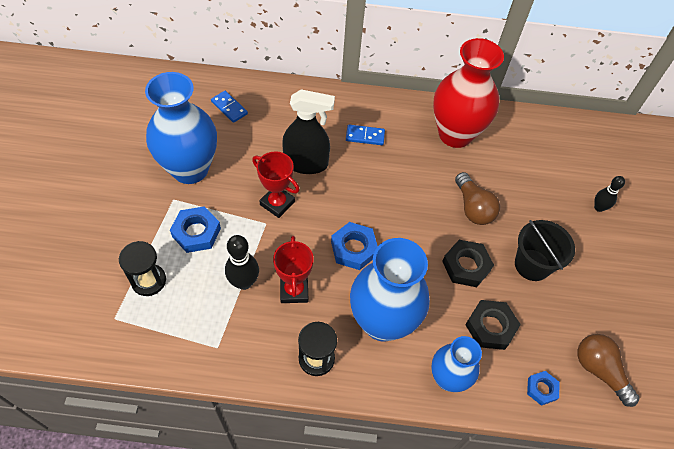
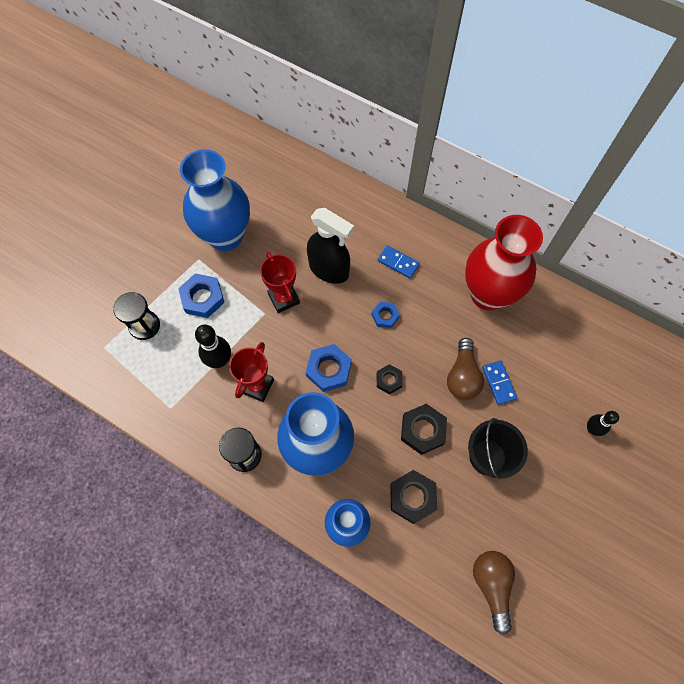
camera: 30 degrees right, 10 degrees up
(229, 108) = (288, 187): blue domino -> blue domino (498, 383)
(413, 236) = (389, 380): none -> black nut
(541, 389) = (426, 575): blue nut -> blue nut (385, 316)

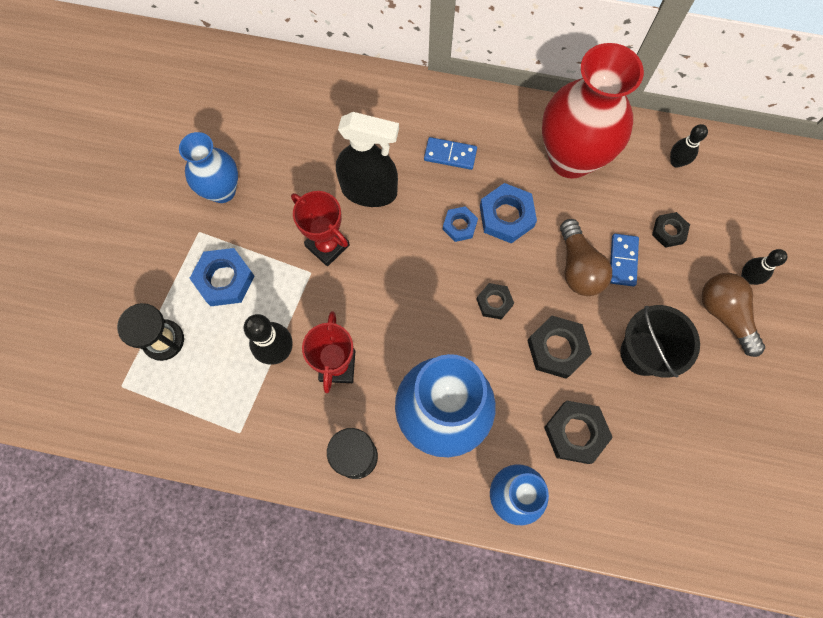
camera: 20 degrees left, 5 degrees up
(225, 236) = (222, 190): blue vase -> blue vase, size x0.59
(328, 370) = (417, 315): blue nut -> blue nut (506, 216)
(491, 585) = (703, 501): brown light bulb -> brown light bulb (724, 314)
(498, 383) = (623, 261): blue domino -> blue domino turned 45 degrees clockwise
(543, 373) = (669, 231): none -> black nut
(569, 323) = (676, 162): none -> black bowling pin

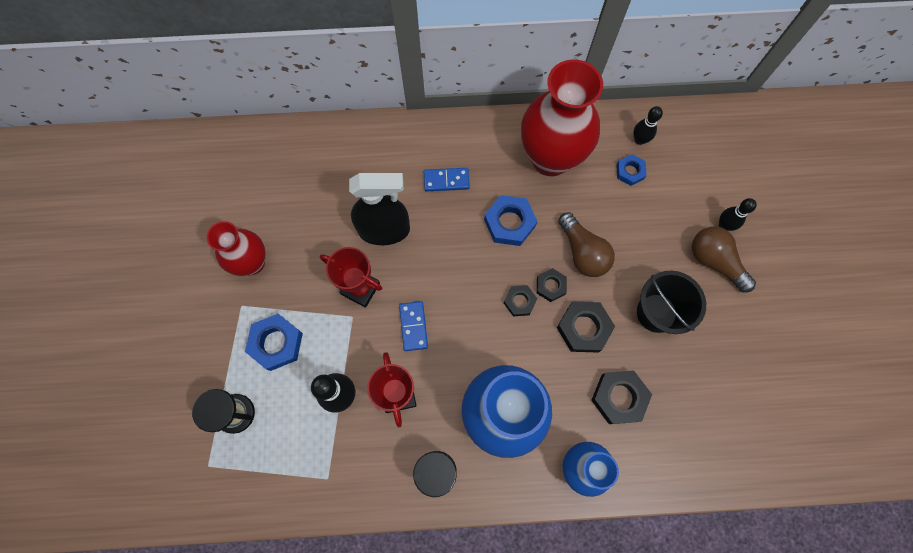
camera: 15 degrees left, 0 degrees up
(222, 190) = (252, 263): blue vase -> red vase
(459, 226) = (471, 241): blue nut -> blue nut (630, 171)
(623, 261) = (618, 237): blue domino -> blue domino (413, 326)
(669, 231) = (649, 202): black nut -> black nut (550, 286)

